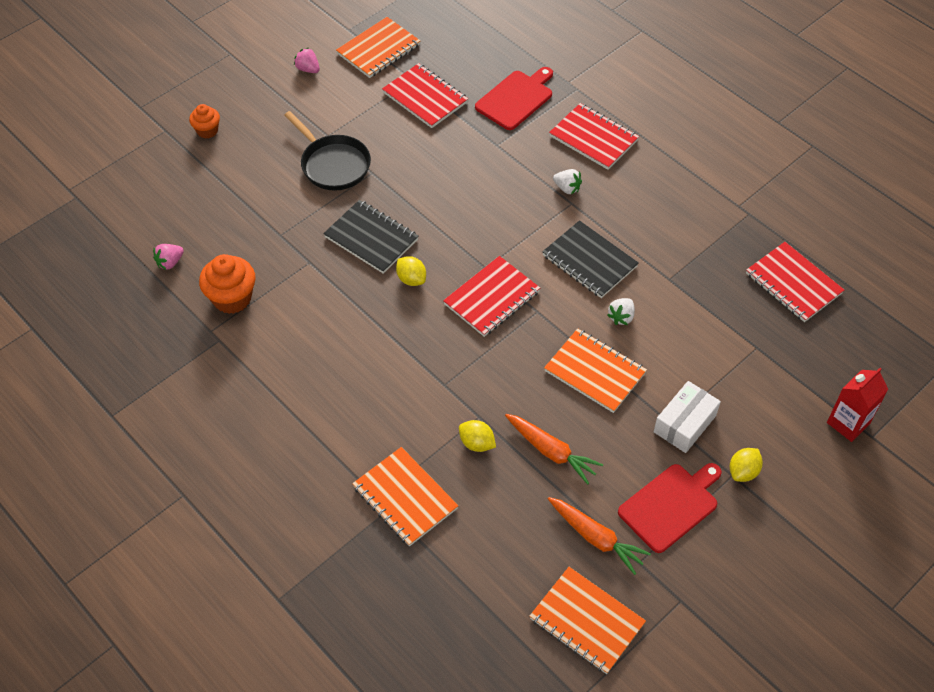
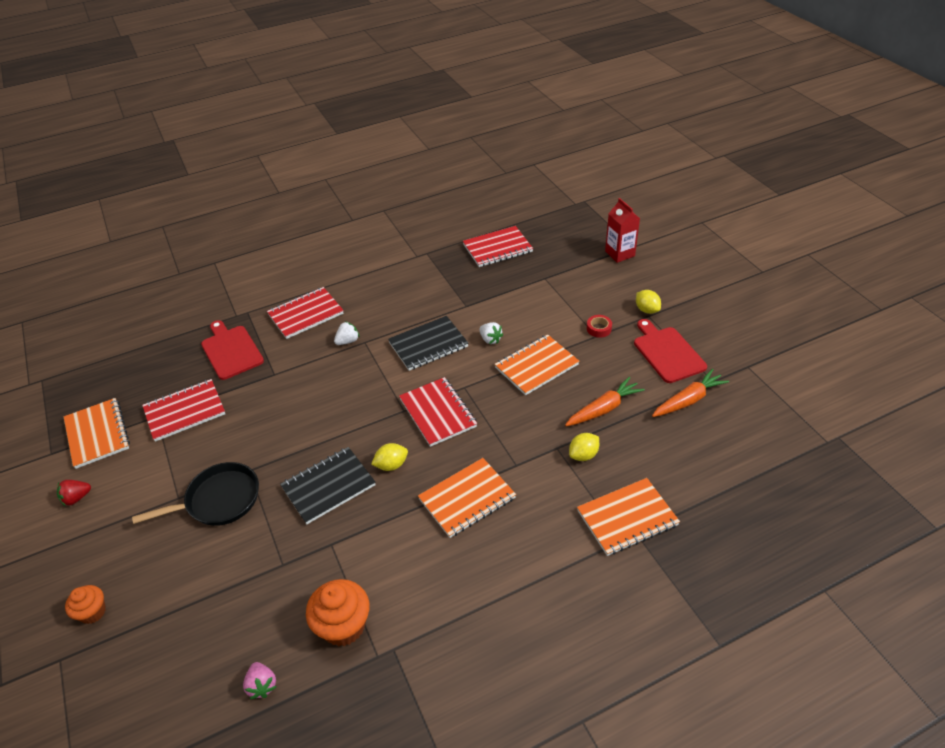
camera: 70 degrees left, 10 degrees down
(308, 69) = (77, 498): pink strawberry -> red strawberry
(586, 621) = (761, 422): orange notebook -> orange notebook (467, 499)
(684, 424) = (599, 329): white box -> red tape

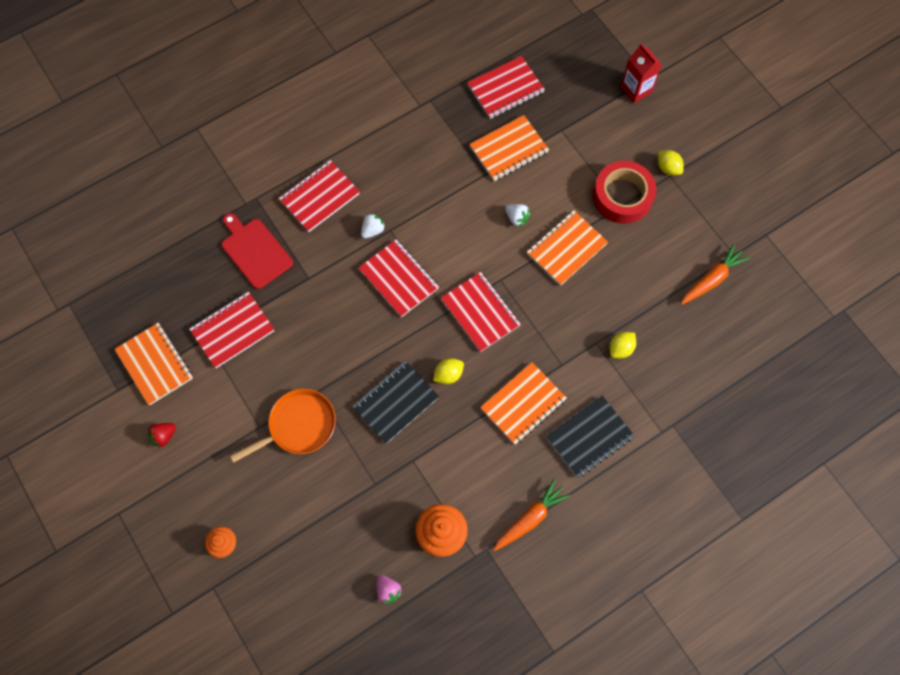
camera: 10 degrees left, 25 degrees up
(219, 500) = (298, 426): black pan -> orange pan
(362, 380) = (399, 279): none -> red notebook
(428, 345) = (455, 229): black notebook -> black notebook (589, 437)
(599, 329) = (622, 196): red tape -> red tape, size x2.41
(604, 409) = (635, 295): orange carrot -> orange carrot (530, 518)
(627, 518) = (663, 411): orange notebook -> orange notebook (509, 149)
(667, 352) = (690, 223): red cutting board -> none

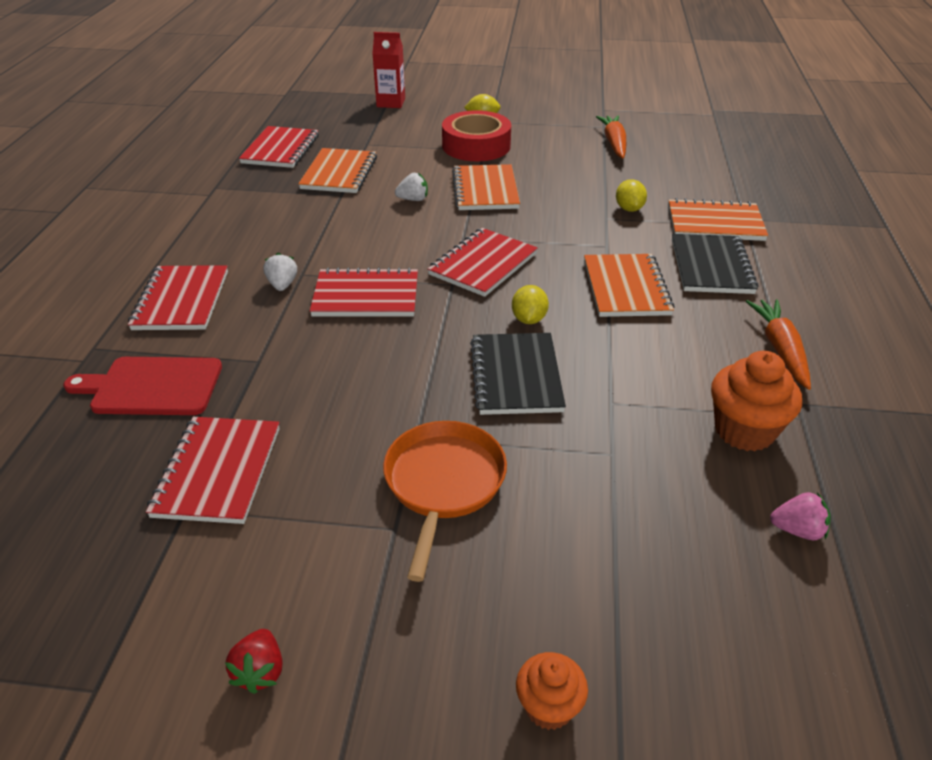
camera: 50 degrees left, 30 degrees down
(155, 364) = (132, 601): orange notebook -> orange notebook (715, 223)
(480, 312) = (483, 264): red notebook -> red notebook turned 60 degrees counterclockwise

